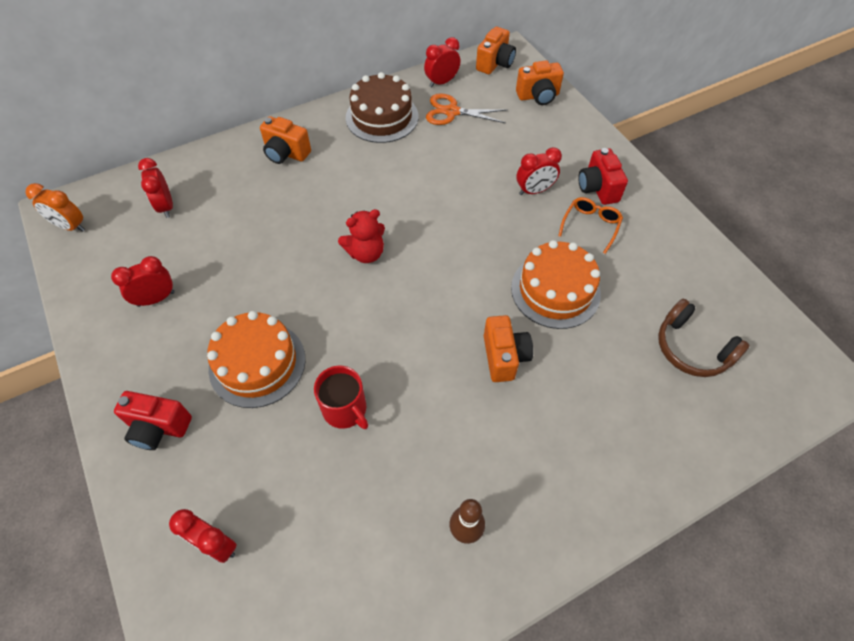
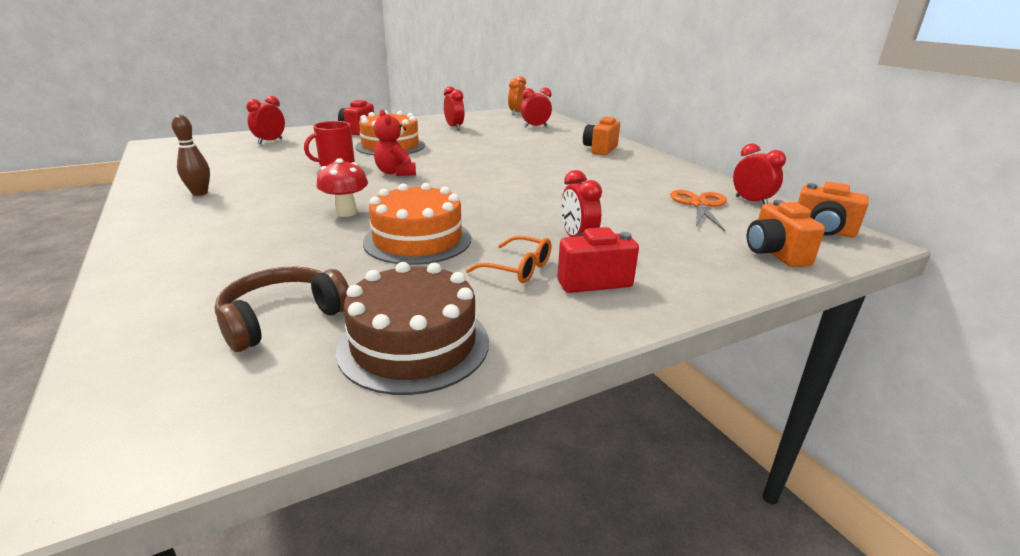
camera: 90 degrees right, 30 degrees down
(366, 253) = (485, 170): red teddy bear -> red teddy bear (396, 173)
(382, 117) = (668, 177): brown cake -> brown cake (414, 344)
(504, 357) = (346, 212): orange camera -> red mushroom

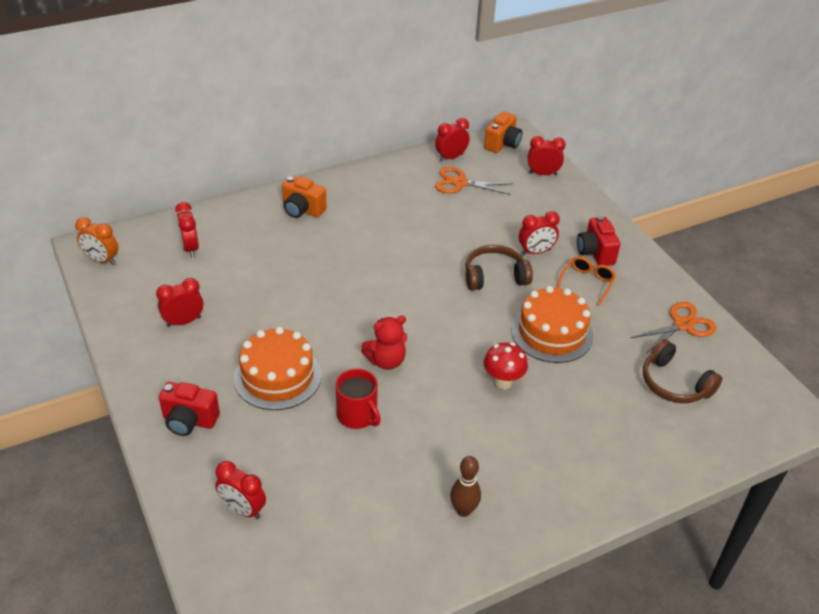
camera: 90 degrees left, 15 degrees up
(414, 344) = (682, 325): brown cake -> orange scissors
(521, 215) = (494, 276): none -> brown headphones
(775, 254) = (542, 174): orange camera -> red clock

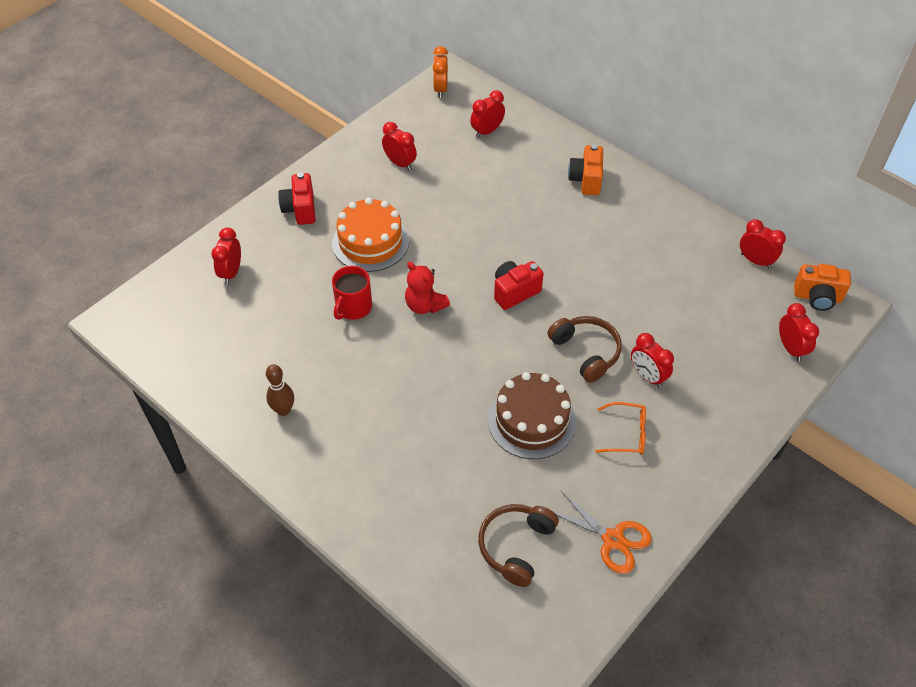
camera: 70 degrees right, 10 degrees up
(460, 183) = (717, 281): orange scissors -> none
(502, 382) = (443, 398): red mushroom -> none
(551, 332) = (531, 420): orange cake -> brown cake
(595, 253) = (682, 430): red camera -> red camera (514, 292)

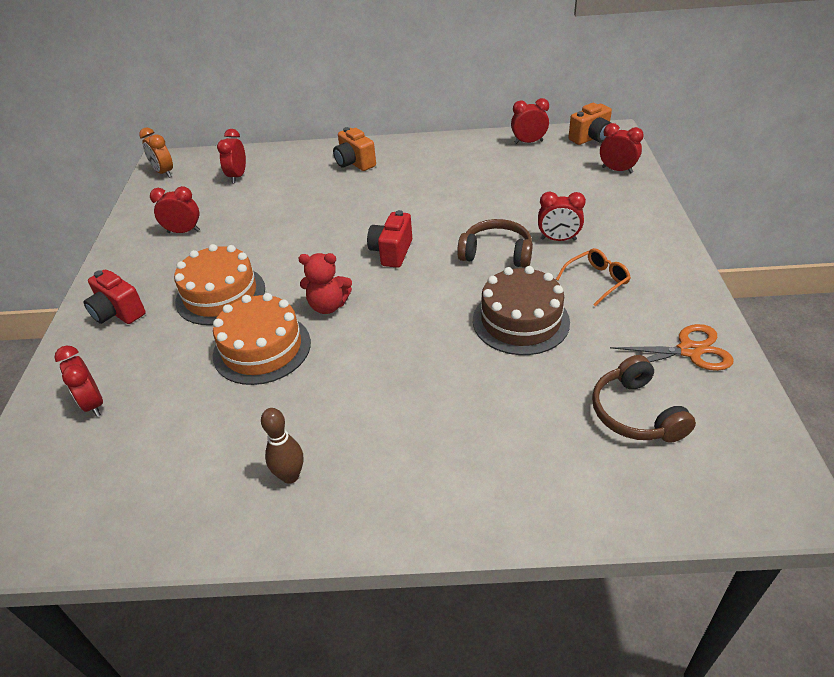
camera: 40 degrees left, 10 degrees down
(353, 307) = (262, 348): red mug -> orange cake

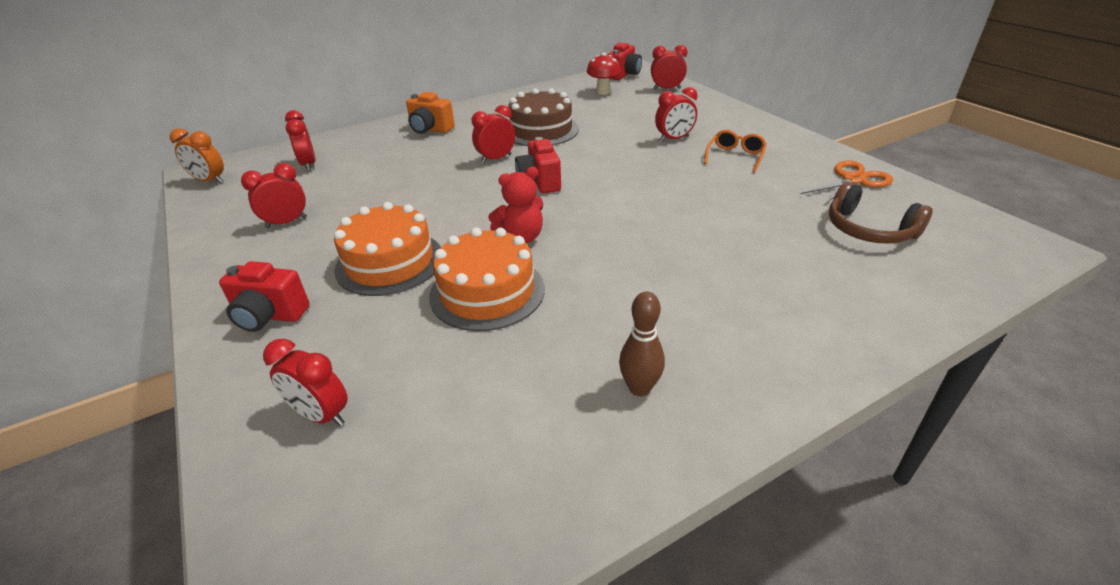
camera: 30 degrees left, 5 degrees down
(496, 253) = (635, 159): brown headphones -> none
(520, 321) = (709, 198): brown cake -> brown cake (541, 130)
(528, 142) = (576, 86): red clock -> red clock (496, 159)
(547, 157) = (603, 92): none -> red mushroom
(591, 138) = (624, 75): orange camera -> red camera

